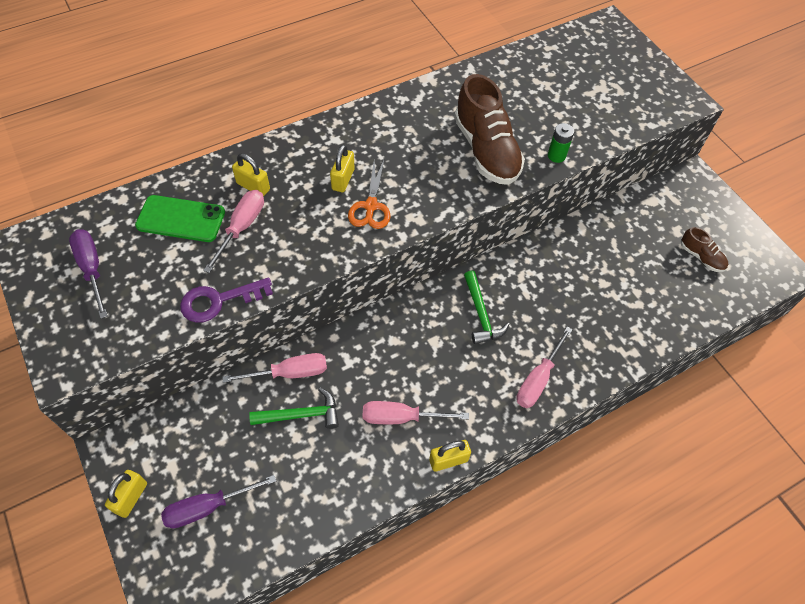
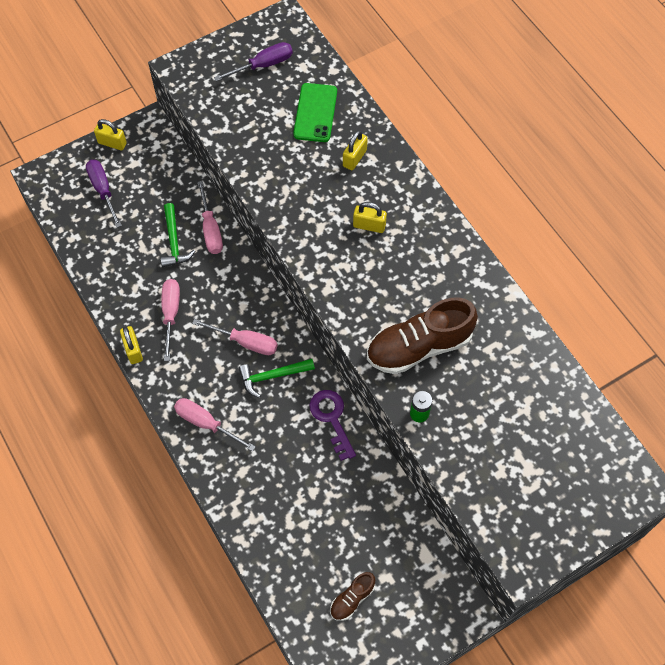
camera: 90 degrees right, 5 degrees up
(219, 301) = (237, 150): purple key -> purple key (332, 419)
(241, 227) = (309, 156): pink screwdriver -> pink screwdriver (246, 342)
(371, 206) = (340, 250): orange scissors -> none

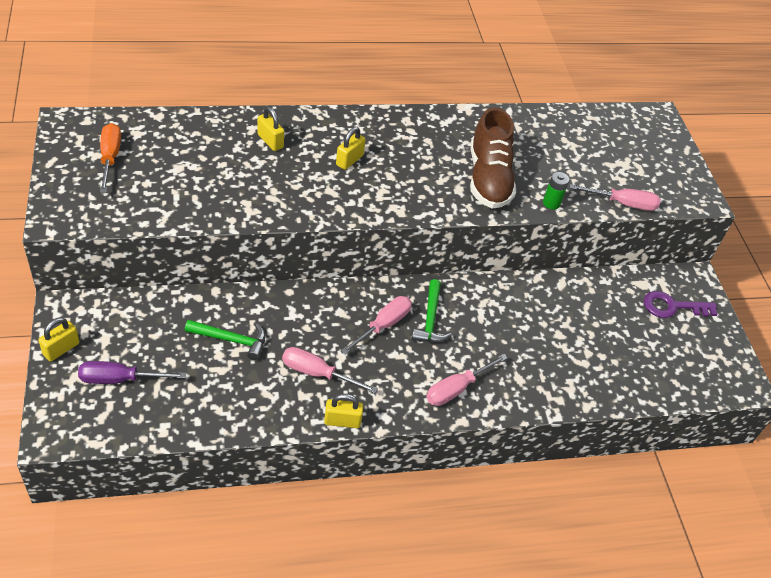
camera: 75 degrees left, 15 degrees down
(211, 230) = (237, 305): pink screwdriver -> pink screwdriver (622, 203)
(263, 65) = (110, 158): purple screwdriver -> orange screwdriver
(315, 113) = (198, 145): green phone -> none
(332, 419) = (493, 294): purple key -> purple key (672, 307)
(352, 599) = (667, 346): brown shoe -> none

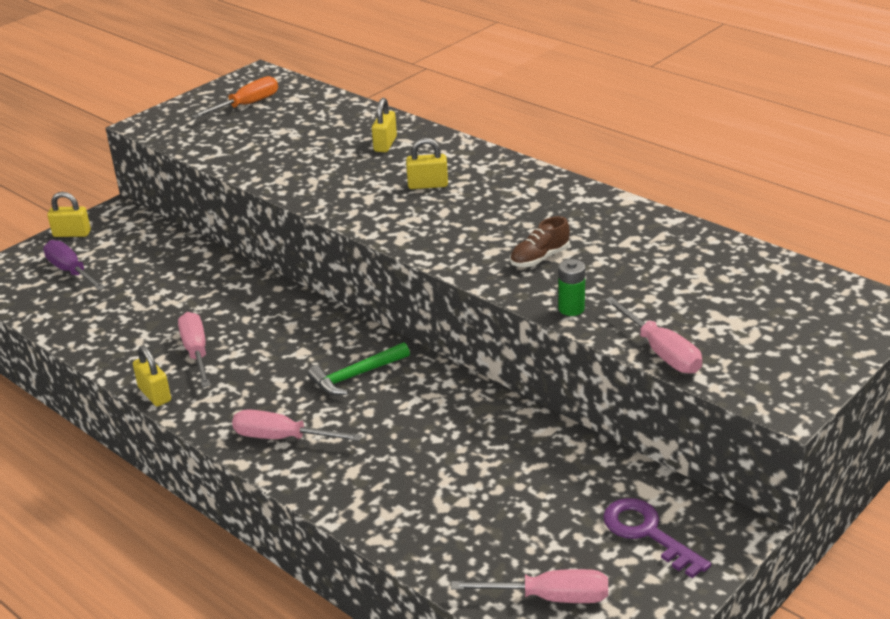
camera: 60 degrees right, 15 degrees down
(231, 340) = (179, 293): green hammer -> none
(383, 325) = (307, 354): pink screwdriver -> pink screwdriver (550, 597)
(488, 178) = (539, 258): brown shoe -> brown shoe, size x0.48

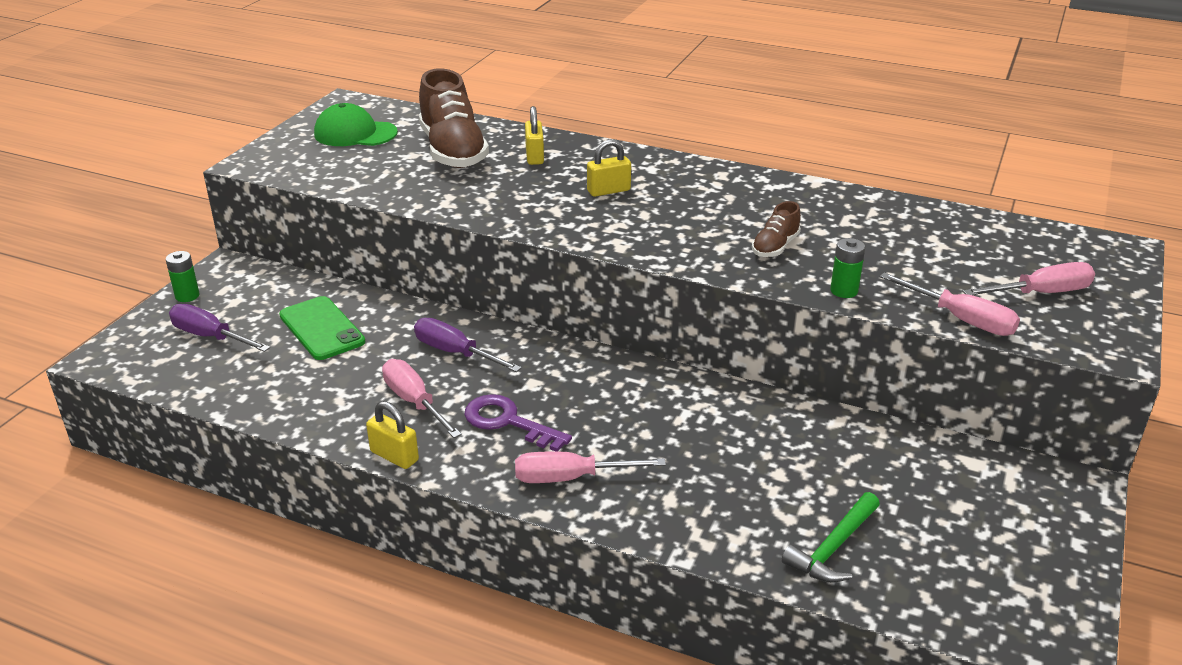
camera: 20 degrees left, 0 degrees up
(72, 234) = (187, 296): yellow padlock -> green battery
(159, 277) = (322, 328): none -> green phone
(247, 105) = (355, 133): orange screwdriver -> green cap
(253, 315) = (455, 353): none -> purple screwdriver
(318, 131) = (453, 151): none -> brown shoe
(356, 376) = (608, 399): green hammer -> green hammer (833, 548)
(550, 597) = (959, 591): pink screwdriver -> pink screwdriver (1041, 293)
(647, 533) = (1004, 505): purple key -> purple key (508, 422)

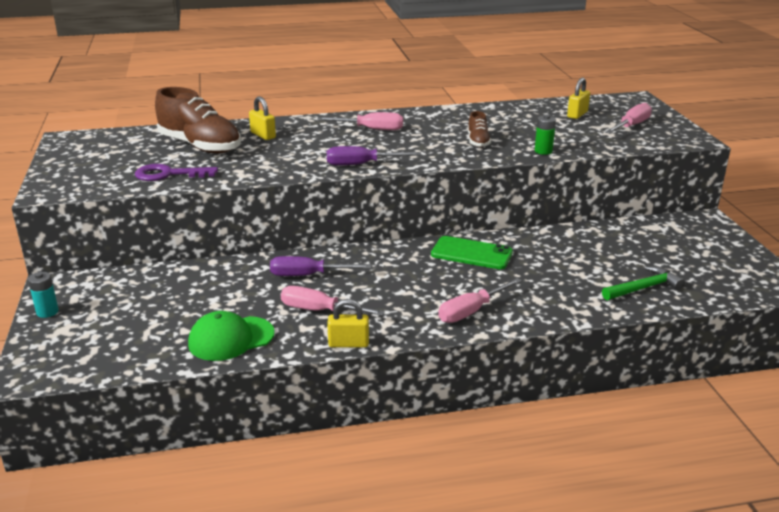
camera: 35 degrees left, 5 degrees down
(187, 296) = (47, 312): green battery -> turquoise battery
(210, 337) = (107, 329): purple screwdriver -> purple screwdriver (361, 164)
(322, 328) = (191, 294): green phone -> green phone (471, 253)
(355, 133) = (107, 154): green cap -> green cap (231, 338)
(508, 422) = (395, 298): purple key -> purple key (169, 174)
(608, 191) = (340, 140): yellow padlock -> yellow padlock (577, 114)
(833, 548) = (644, 288): green hammer -> green hammer turned 120 degrees counterclockwise
(961, 319) = (615, 147): pink screwdriver -> pink screwdriver (371, 129)

